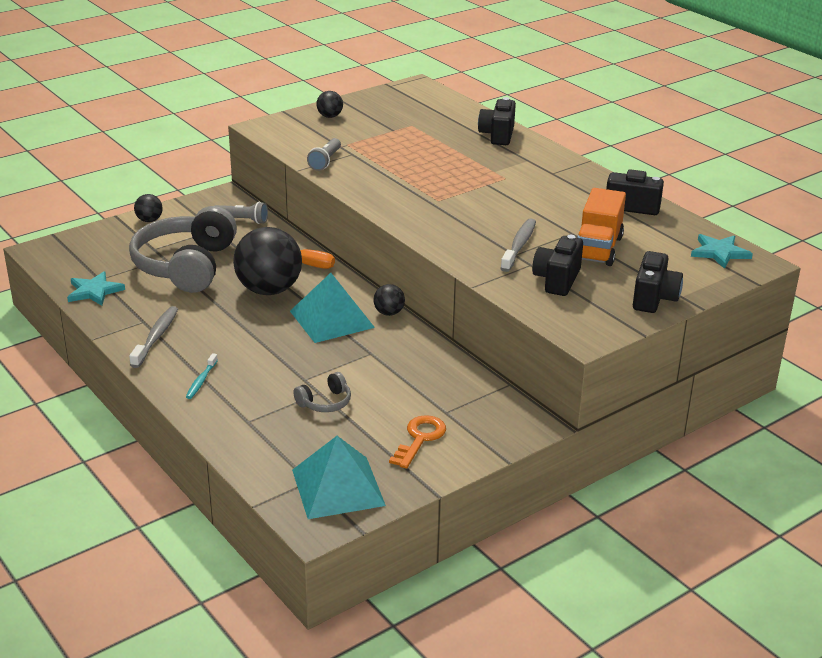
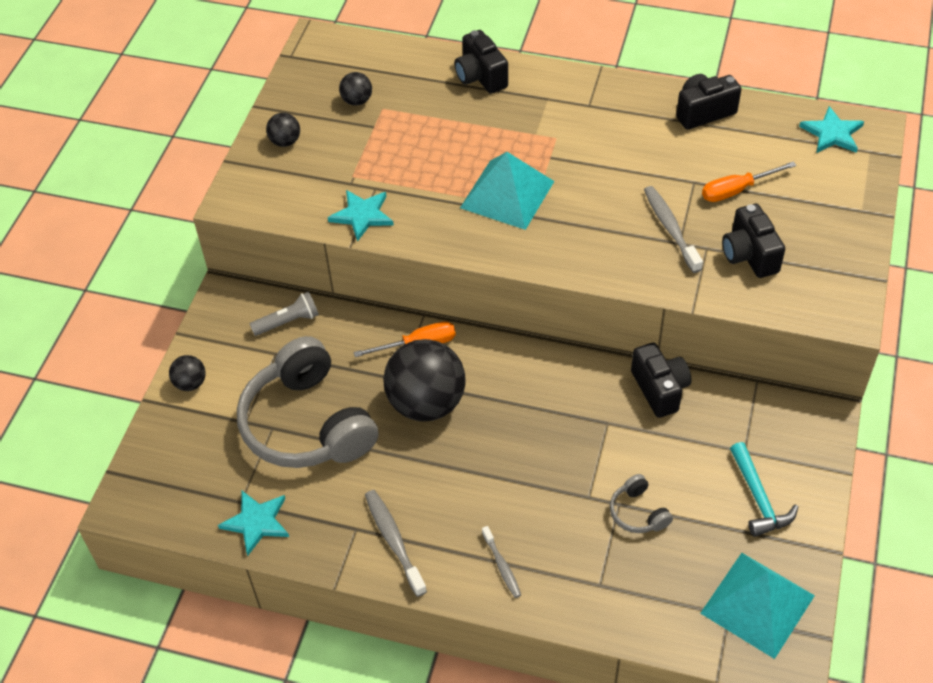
camera: 35 degrees left, 20 degrees up
(201, 381) = (502, 566): turquoise toothbrush -> grey toothbrush
(325, 161) = (362, 215): grey flashlight -> turquoise star
(325, 402) = (638, 512): grey headphones -> grey headphones turned 135 degrees clockwise
(331, 319) = (526, 403): turquoise pyramid -> turquoise pyramid (507, 194)
(389, 313) = (567, 360): black ball -> black ball (357, 101)
(420, 439) = (758, 498): orange key -> turquoise hammer
(598, 249) = (736, 190): orange truck -> orange screwdriver
(654, 298) = (845, 228): black camera -> black camera (660, 389)

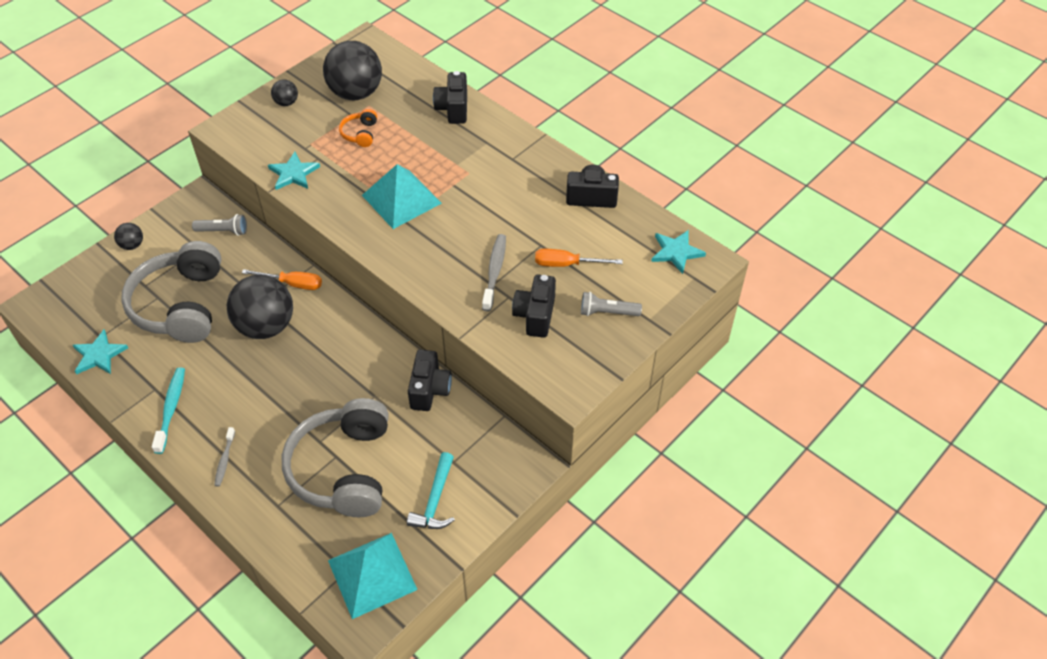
camera: 25 degrees right, 0 degrees up
(357, 101) = (356, 93): black ball -> black ball, size x2.21
(394, 540) = (171, 408): grey toothbrush -> turquoise toothbrush
(400, 143) = (360, 134): none -> orange headphones
(638, 512) = (343, 469): grey headphones -> grey headphones, size x2.40
(817, 221) = (607, 312): none -> grey flashlight

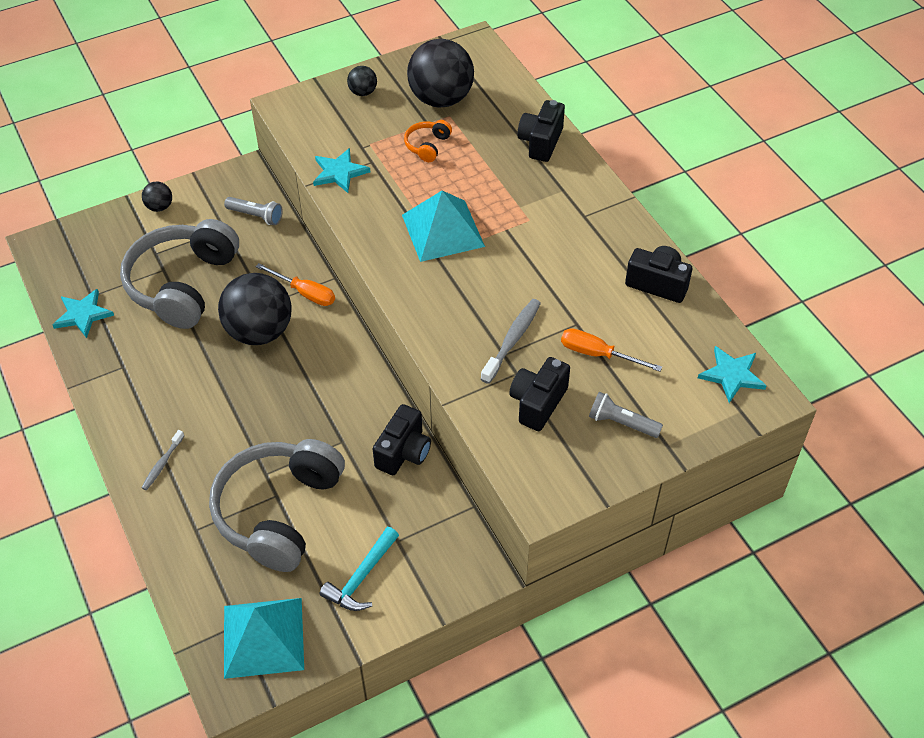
camera: 20 degrees right, 0 degrees up
(171, 408) = (131, 392): turquoise toothbrush -> none

